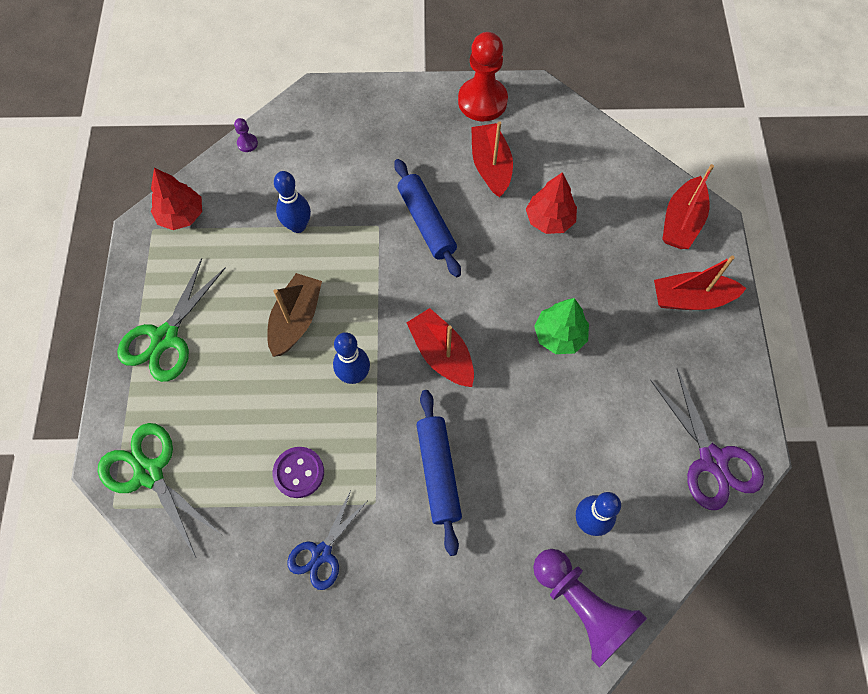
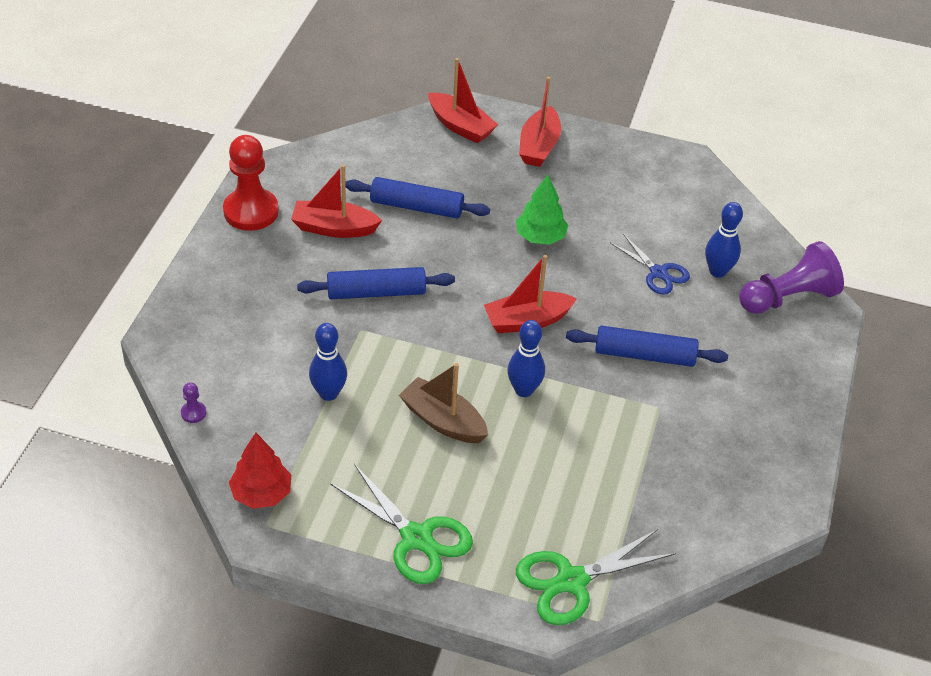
camera: 75 degrees left, 20 degrees down
(299, 472) = (611, 456): purple button -> none
(321, 553) = (696, 457): blue scissors -> blue scissors (658, 273)
(549, 220) = (416, 207): red tree -> blue rolling pin
(712, 460) = (688, 184): purple scissors -> none

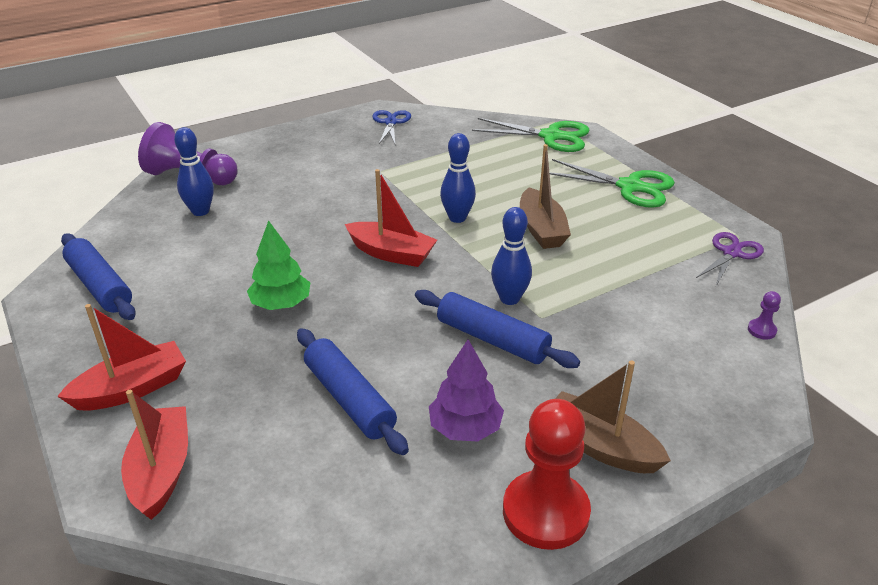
camera: 135 degrees left, 10 degrees down
(249, 260) = (600, 446): none -> brown boat
(261, 493) = (731, 253): red tree -> purple scissors
(328, 393) = (619, 286): blue bowling pin -> blue bowling pin (509, 299)
(334, 228) = (465, 428): red boat -> purple tree
(416, 538) = (630, 187): green scissors -> green scissors turned 120 degrees clockwise
(644, 355) = (342, 196): blue rolling pin -> blue rolling pin (100, 286)
(658, 273) = (241, 231): blue scissors -> blue scissors (391, 122)

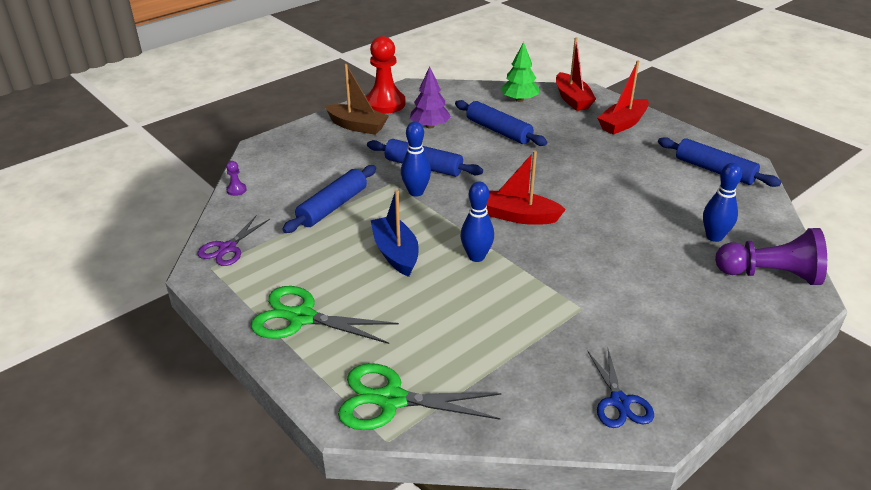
camera: 170 degrees right, 0 degrees up
(281, 304) = (577, 172): green tree -> green tree (519, 100)
(541, 229) = (396, 253): brown boat -> blue boat
(619, 290) = (333, 207): none -> blue rolling pin

